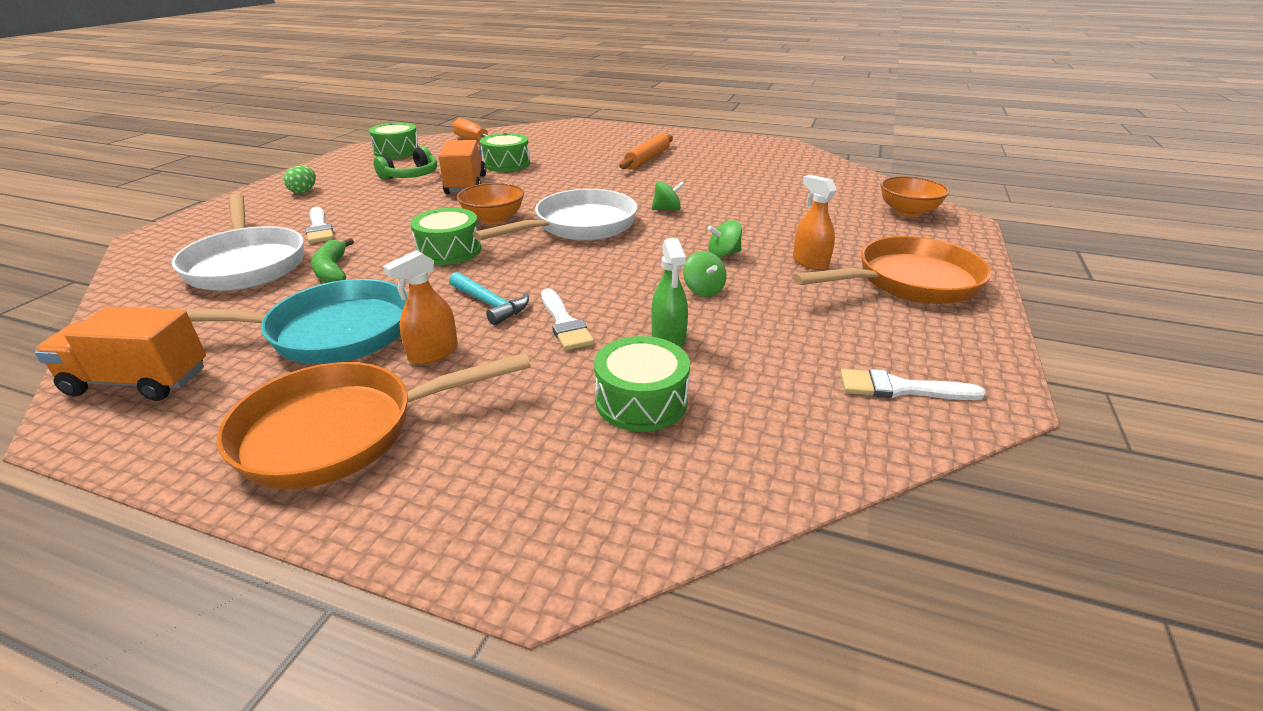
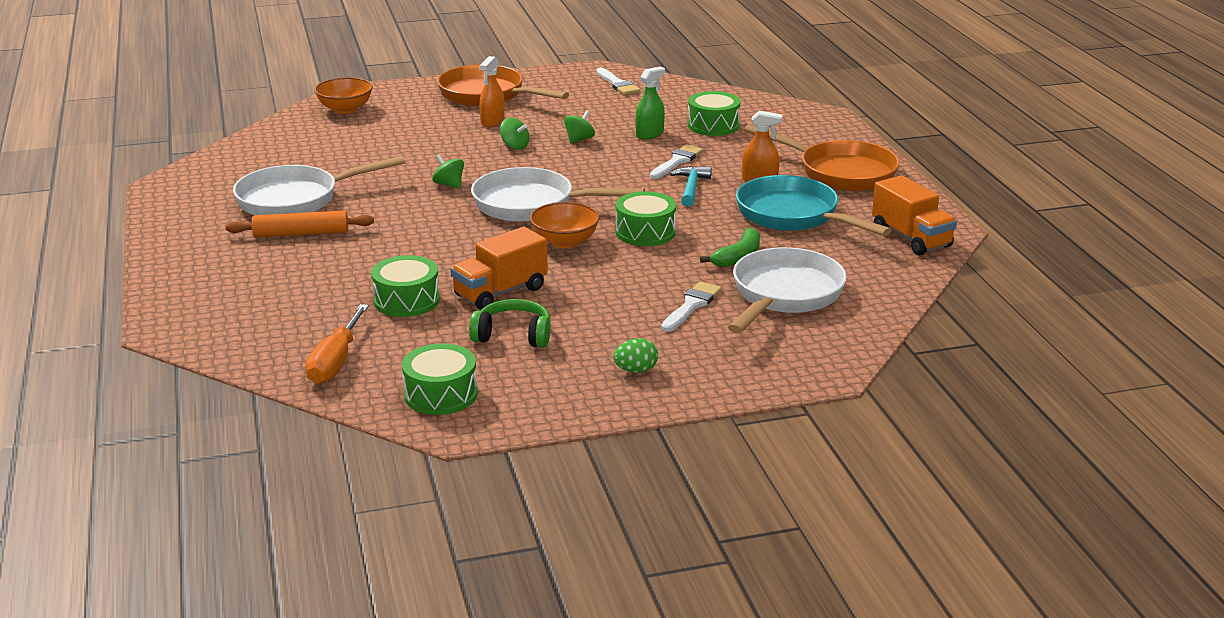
camera: 125 degrees left, 5 degrees down
(707, 166) = (296, 199): none -> white pan

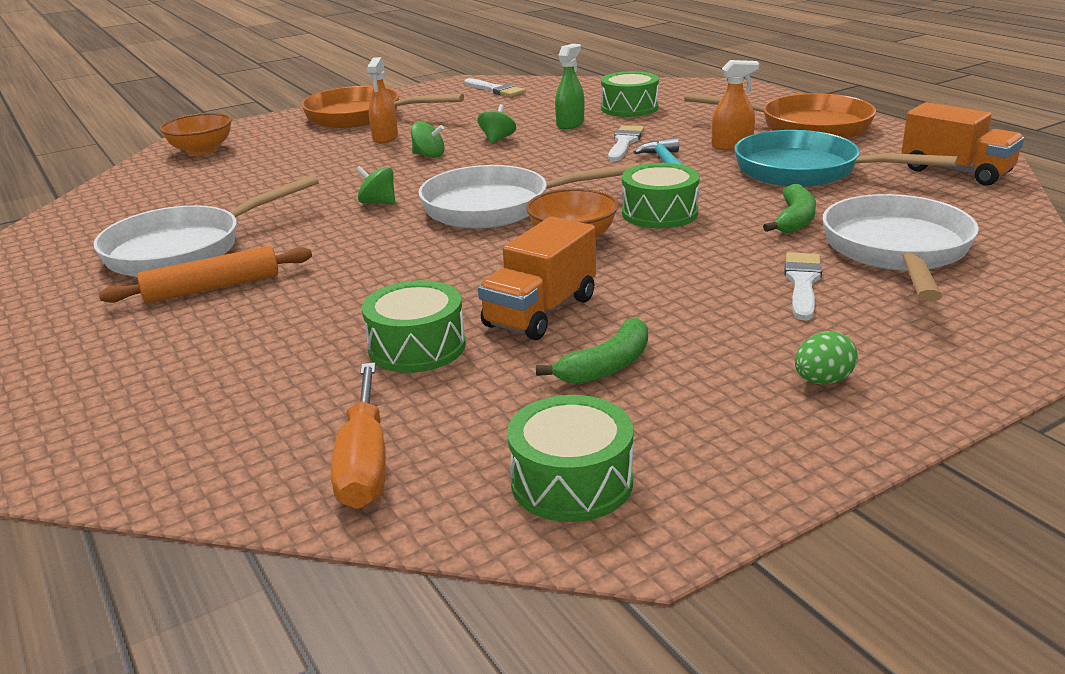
camera: 15 degrees left, 0 degrees up
(513, 335) = (607, 366): green headphones -> green banana

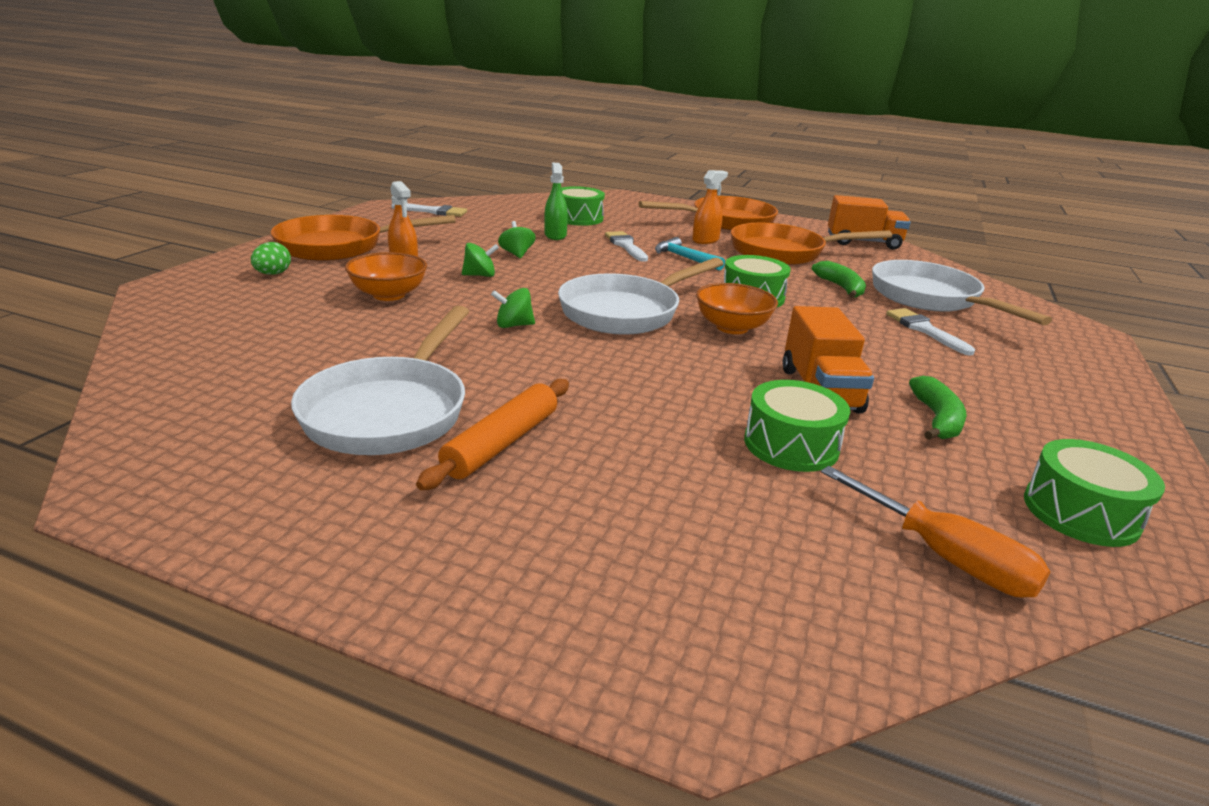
camera: 40 degrees left, 0 degrees up
(201, 150) = (203, 301): orange bowl -> orange bowl (389, 295)
(806, 171) = (784, 252): turquoise pan -> orange pan
(822, 381) = (1054, 392): green egg -> green egg (273, 274)

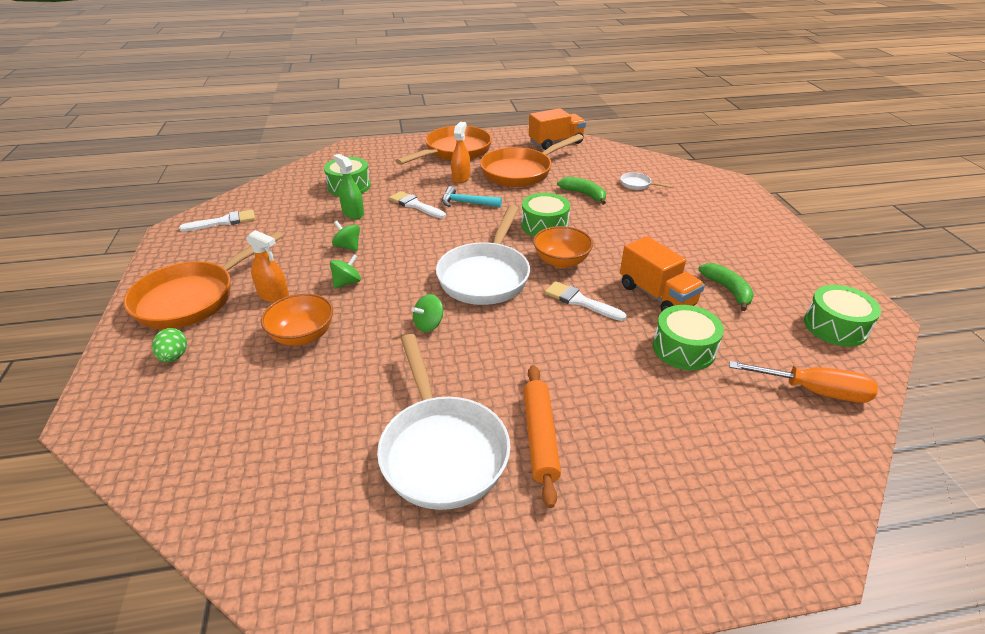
camera: 30 degrees left, 10 degrees up
(925, 330) = (659, 215): white brush -> white brush (580, 301)
(930, 299) = (637, 185): white pan -> white pan, size x0.42

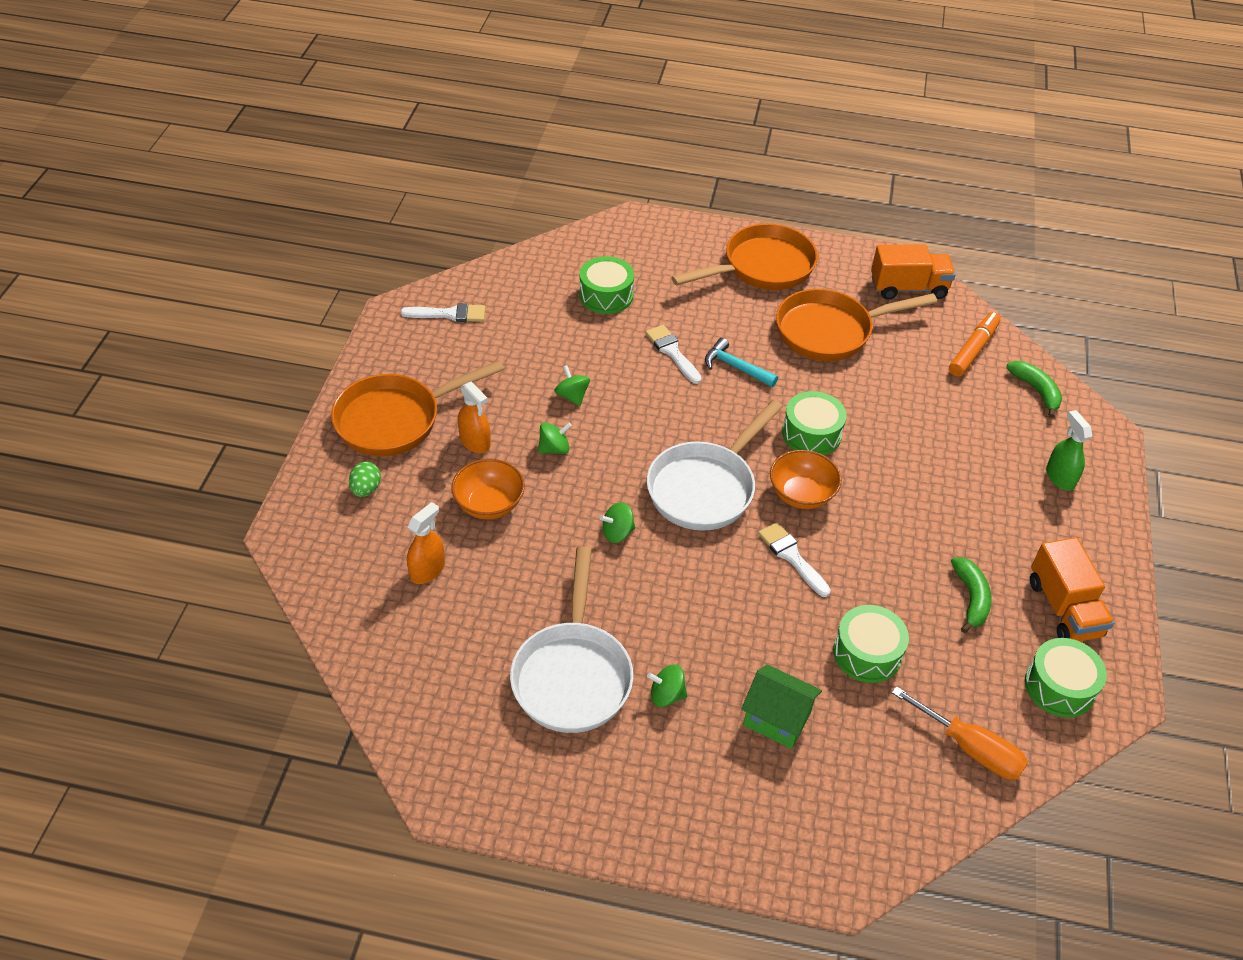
camera: 20 degrees right, 10 degrees up
(353, 213) = (595, 344): green spray bottle -> green spray bottle (1060, 477)
(461, 178) = (748, 320): orange spray bottle -> orange spray bottle (427, 570)
(540, 437) = (666, 695): orange rolling pin -> green spinning top
(584, 194) = (890, 397): green banana -> green banana (1036, 391)
(618, 161) = (973, 350): none -> orange marker
(637, 185) = (972, 401): white pan -> none
(649, 423) = (777, 719): none -> green house
(656, 295) = (883, 577): orange truck -> orange truck (1064, 608)

